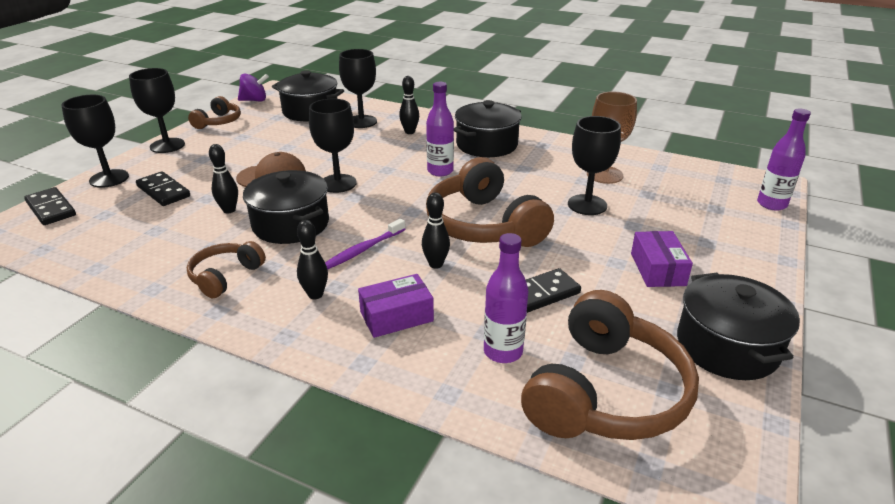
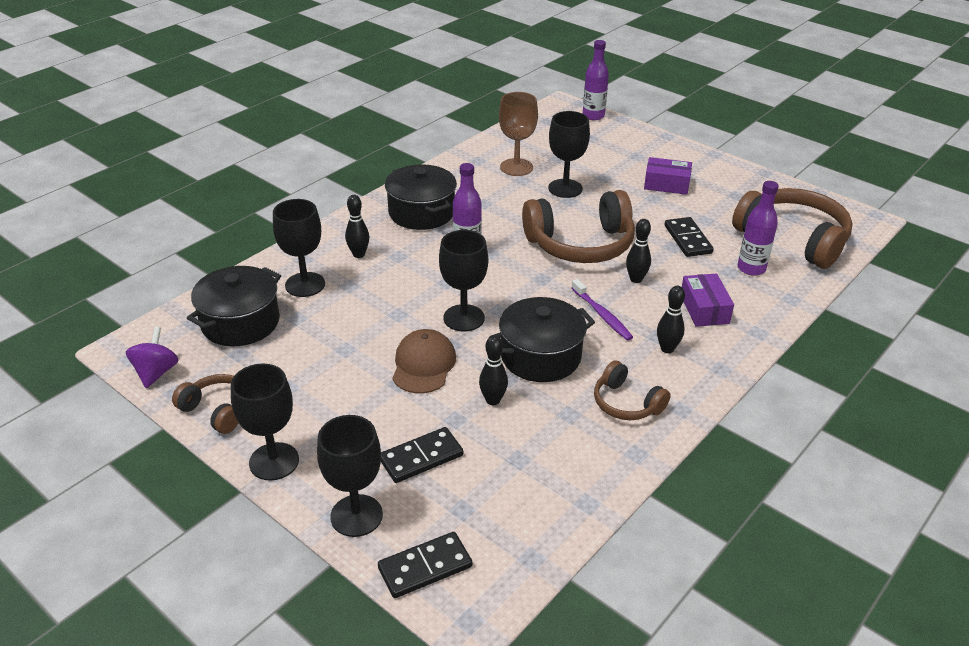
camera: 75 degrees left, 5 degrees up
(727, 346) = (754, 186): black pot -> none

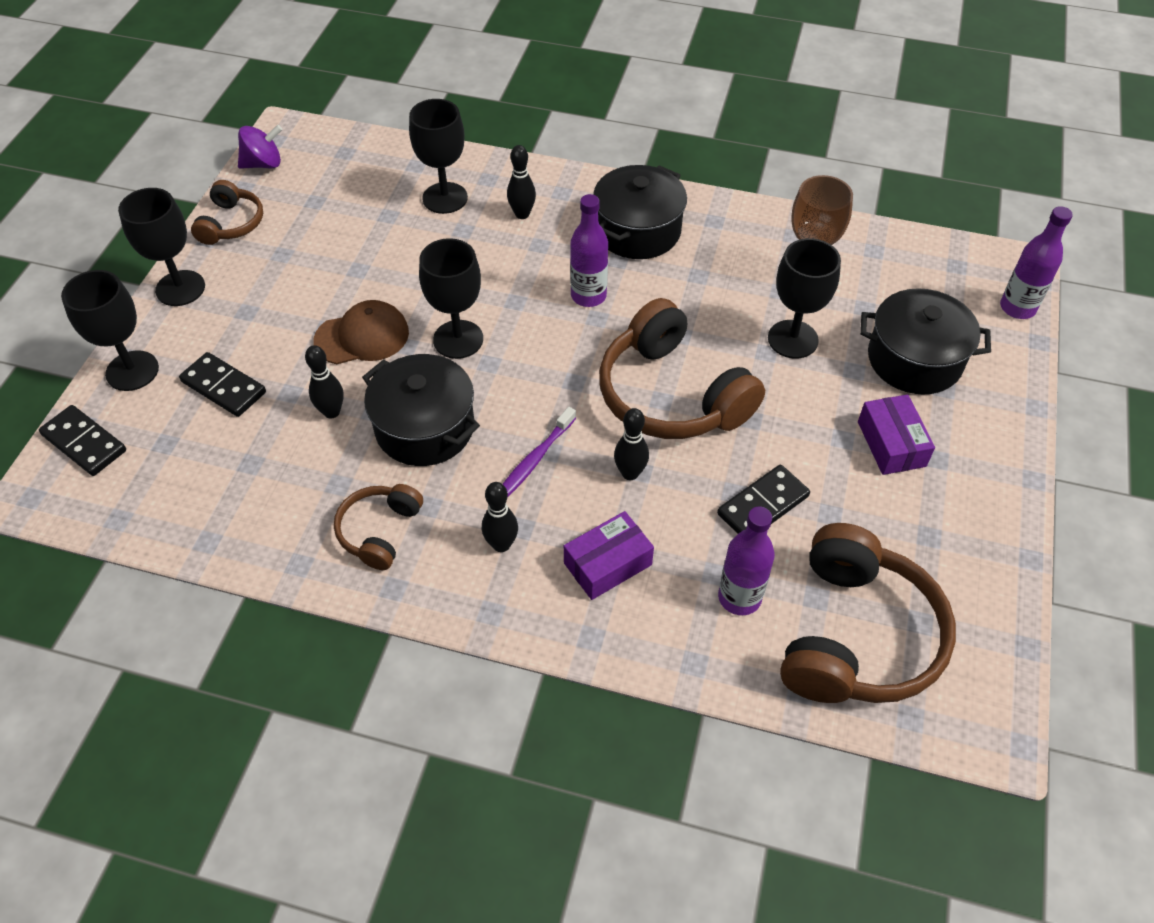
camera: 65 degrees right, 15 degrees up
(240, 322) = (360, 182): black pot -> black pot (914, 359)

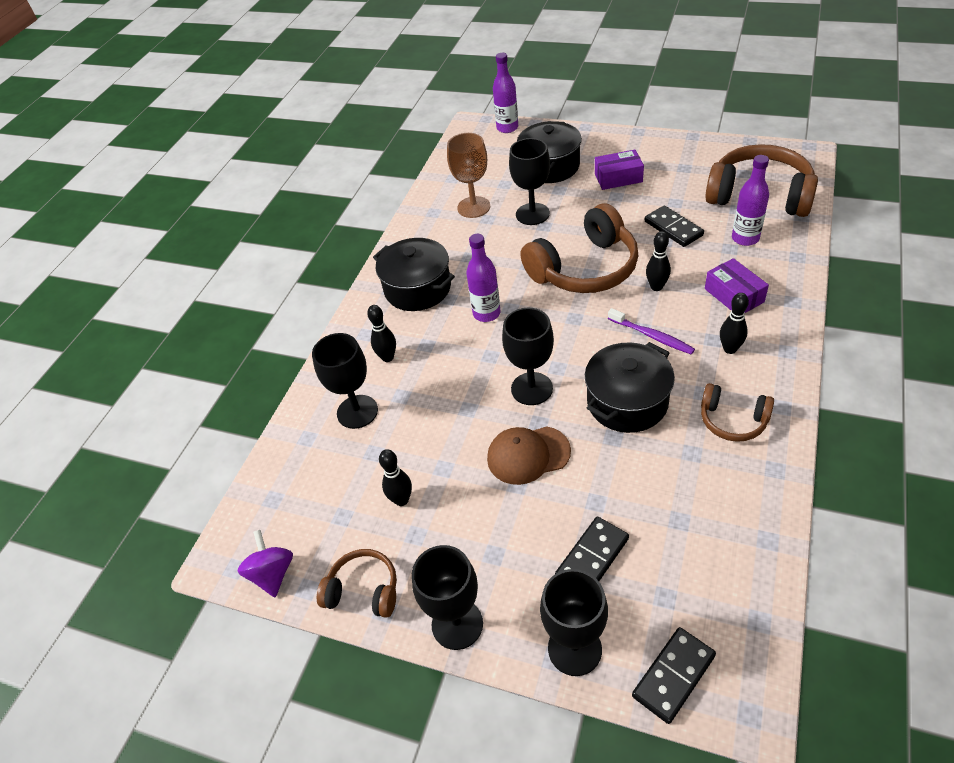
camera: 80 degrees left, 5 degrees down
(331, 412) = (616, 467): black bowling pin -> black bowling pin (401, 500)
(362, 336) = (528, 455): brown cap -> brown cap turned 90 degrees counterclockwise

